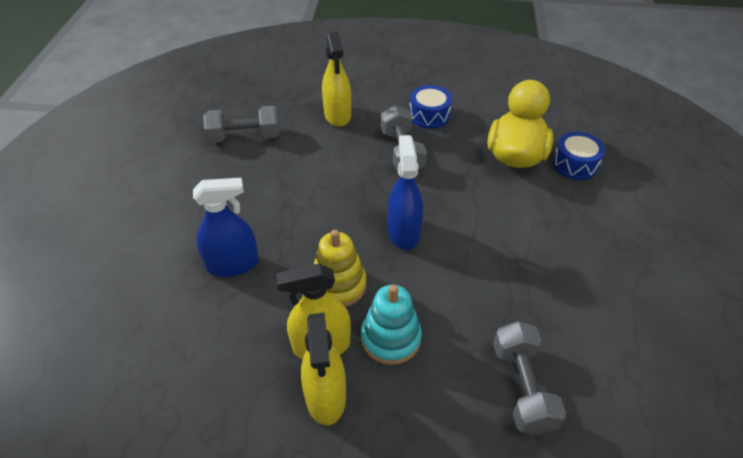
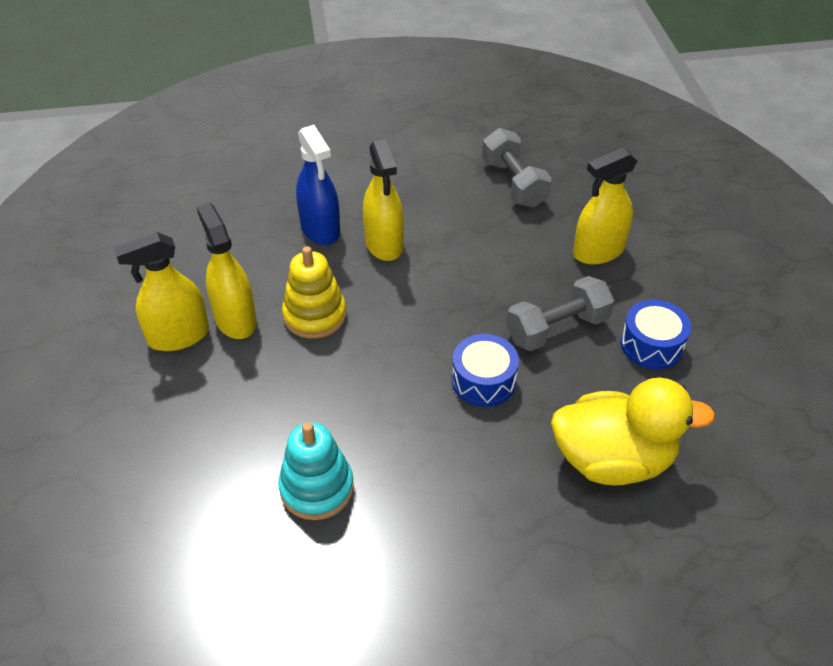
camera: 75 degrees right, 0 degrees up
(273, 225) = (384, 244): none -> yellow spray bottle
(390, 338) = (255, 372): turquoise stacking toy -> turquoise stacking toy (317, 488)
(403, 232) = (411, 356): blue spray bottle -> none
(522, 387) = (212, 501): grey dumbbell -> none
(575, 164) = (630, 542): blue drum -> blue drum (483, 381)

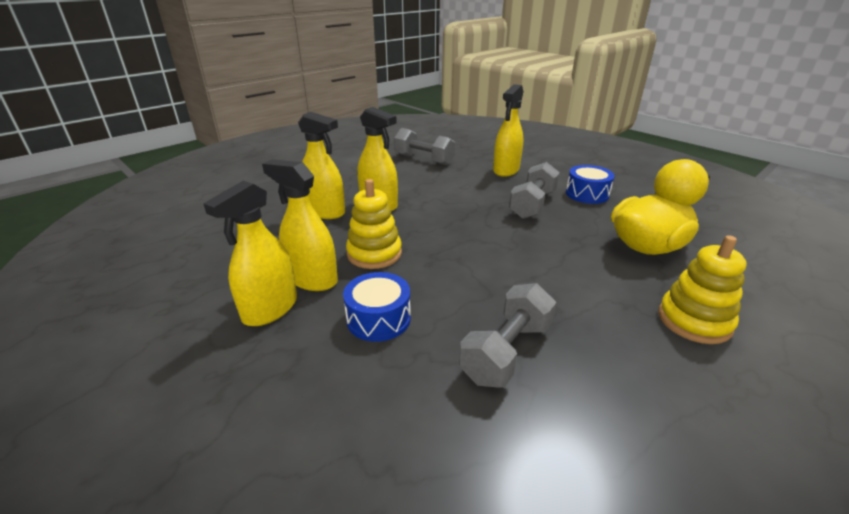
camera: 35 degrees left, 15 degrees down
(317, 488) = (506, 351): turquoise stacking toy -> grey dumbbell
(320, 229) = (325, 212): blue spray bottle -> yellow spray bottle
(483, 381) = (528, 242): blue drum -> blue drum (378, 318)
(524, 566) = (694, 321): none -> yellow stacking toy

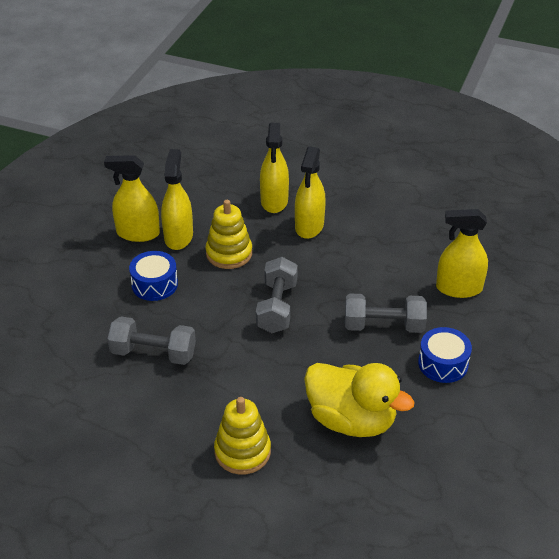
camera: 65 degrees right, 10 degrees up
(424, 159) = (436, 219): grey dumbbell -> grey dumbbell (277, 307)

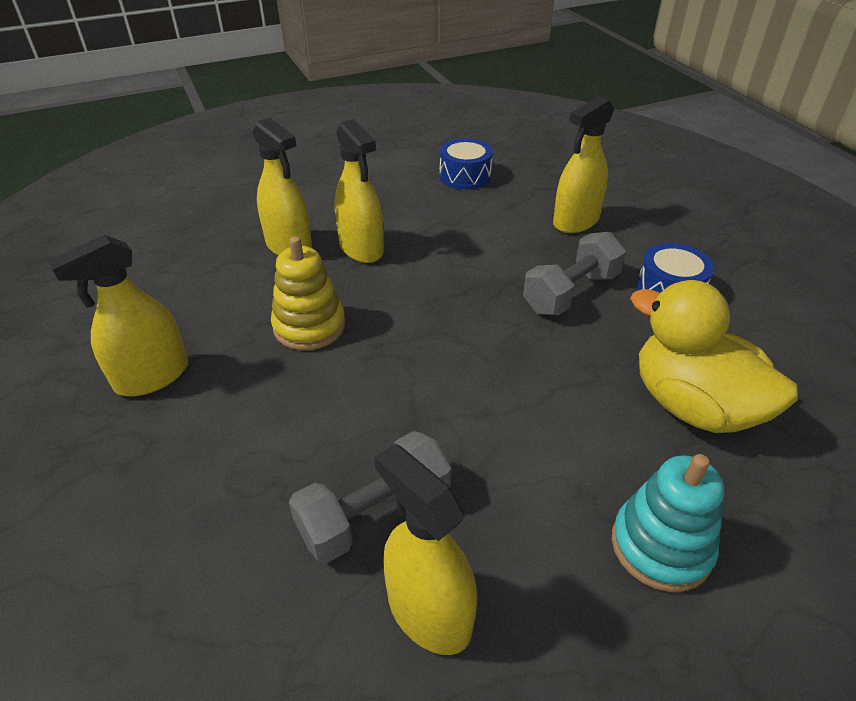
camera: 45 degrees left, 0 degrees up
(154, 284) = (258, 423): blue drum -> blue drum (465, 176)
(178, 237) = (218, 347): yellow spray bottle -> yellow spray bottle (429, 612)
(242, 452) = (661, 546): yellow stacking toy -> turquoise stacking toy
(277, 307) = (445, 346): grey dumbbell -> none
(351, 420) = (693, 405): yellow duck -> yellow duck turned 120 degrees counterclockwise

